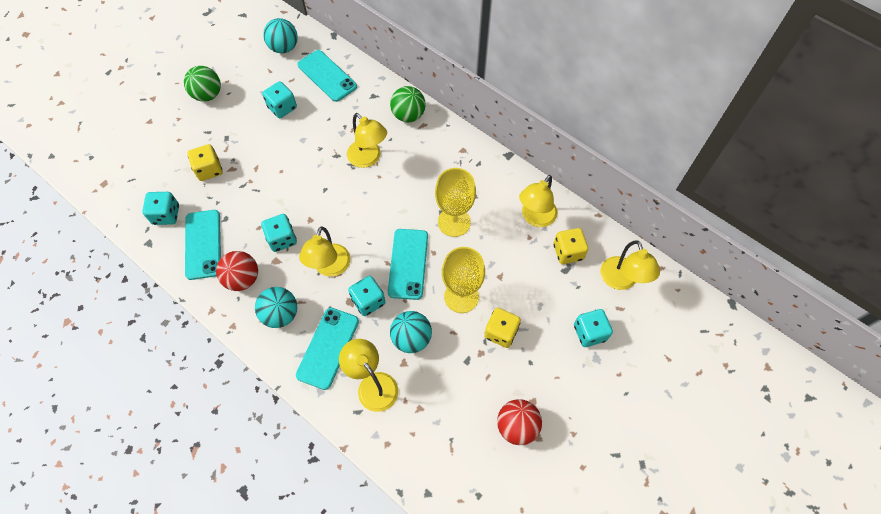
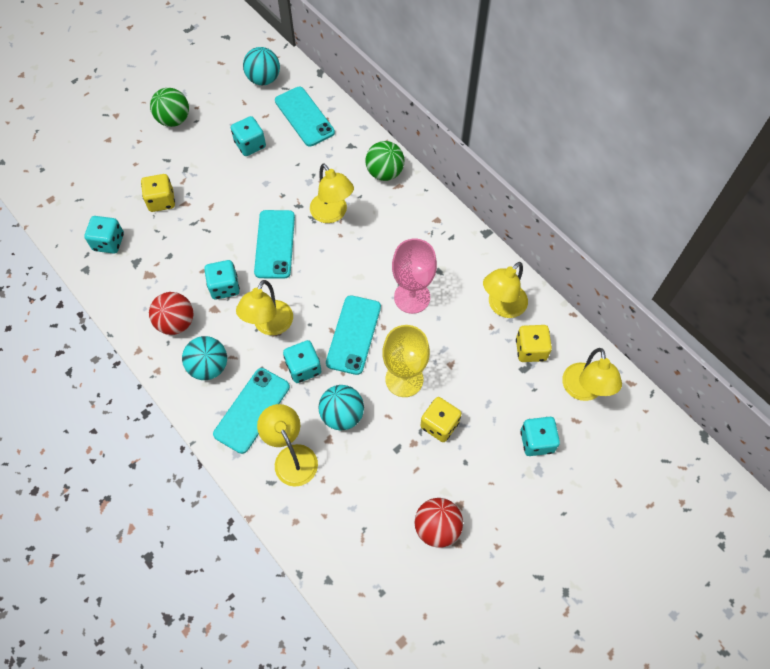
camera: 10 degrees right, 0 degrees up
(203, 244) = (141, 279): turquoise phone -> turquoise phone (275, 244)
(454, 222) = (412, 297): yellow goblet -> pink goblet

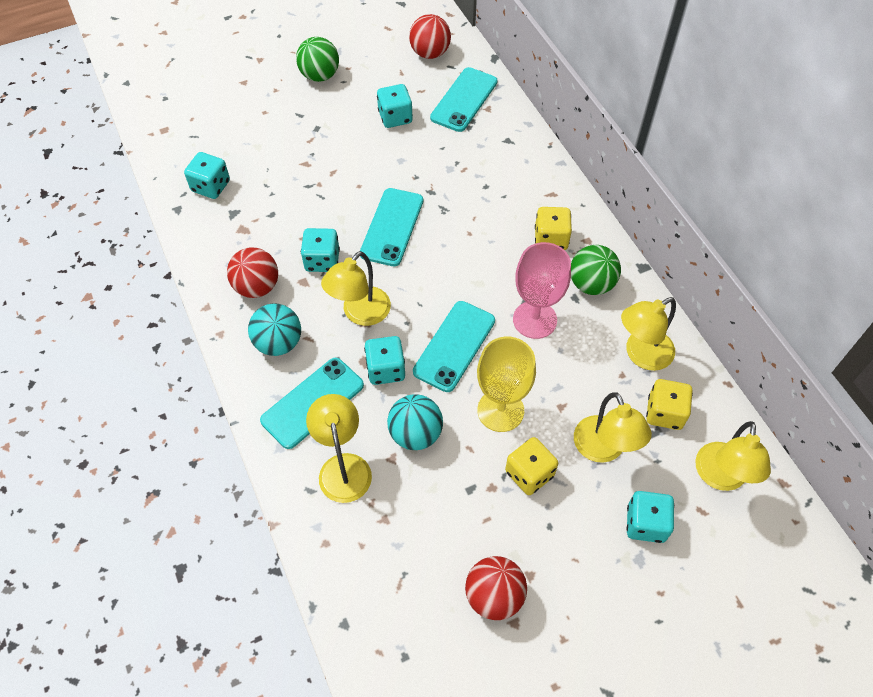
camera: 15 degrees right, 5 degrees down
(161, 201) = (281, 155): yellow dice -> yellow dice (551, 239)
(264, 79) = (430, 53): turquoise ball -> red ball
(304, 116) = (464, 100): turquoise phone -> turquoise phone turned 45 degrees clockwise
(332, 214) = (467, 208): yellow lamp -> yellow lamp (603, 449)
(384, 172) = (539, 176): green ball -> green ball (591, 284)

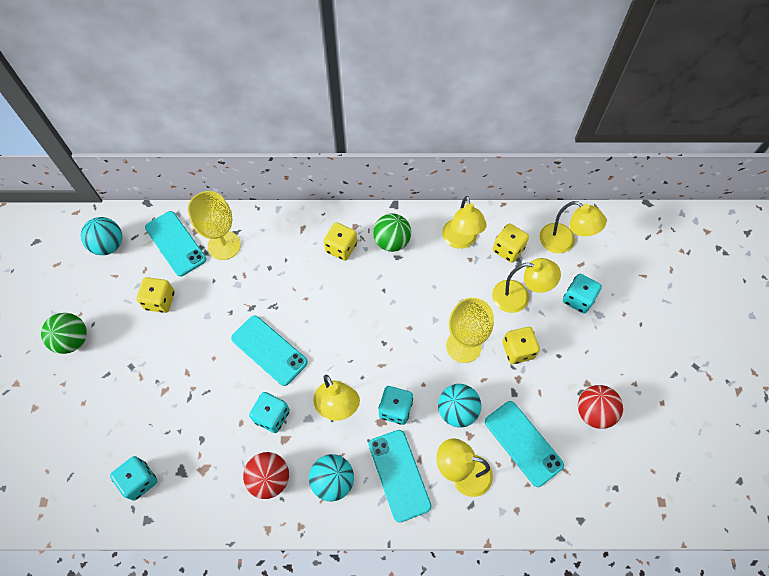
camera: 65 degrees left, 5 degrees up
(395, 117) = (160, 301): turquoise dice -> yellow dice
(430, 53) = (109, 245): red ball -> turquoise ball
(454, 346) = (398, 353): turquoise phone -> turquoise phone (523, 443)
(487, 138) = (224, 245): none -> yellow goblet
(535, 320) = (402, 290): pink goblet -> none

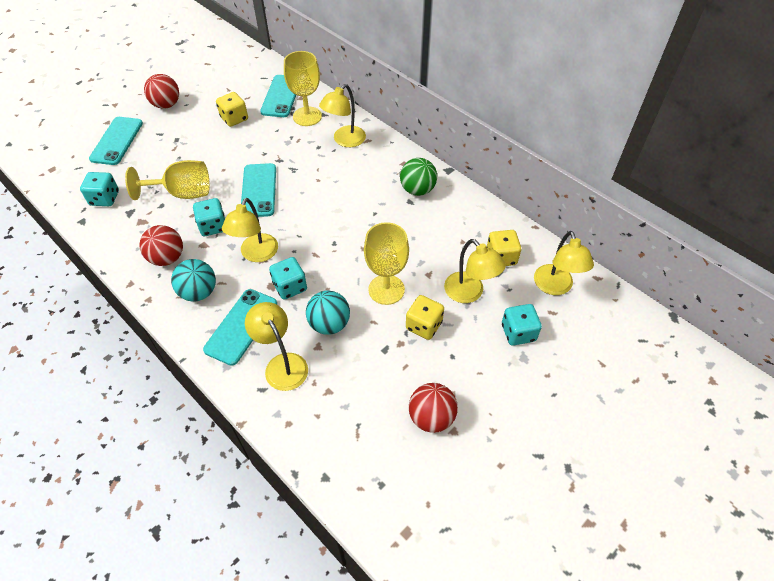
camera: 45 degrees right, 10 degrees down
(73, 340) = (166, 105): green ball -> red ball
(109, 245) = (245, 72): turquoise ball -> none
(206, 411) = (182, 193): none -> yellow goblet
(341, 248) = (378, 169): yellow dice -> none
(460, 240) = (470, 225): yellow lamp -> yellow lamp (345, 140)
(523, 443) = (349, 386): turquoise phone -> turquoise phone (117, 141)

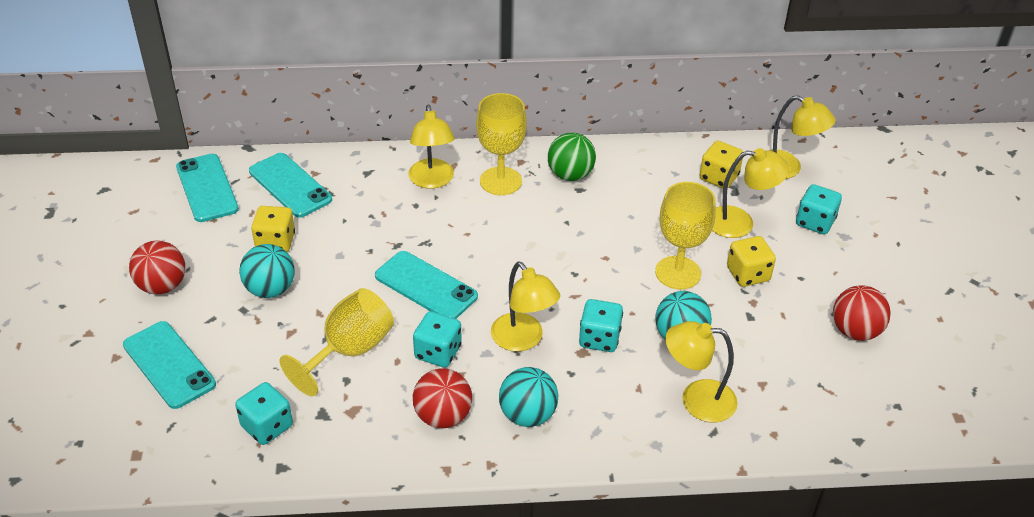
camera: 50 degrees left, 10 degrees down
(199, 139) = (270, 289): none -> turquoise ball
(241, 326) = (614, 405): turquoise phone -> turquoise phone (207, 188)
(307, 116) = (354, 185): yellow goblet -> yellow goblet (500, 181)

